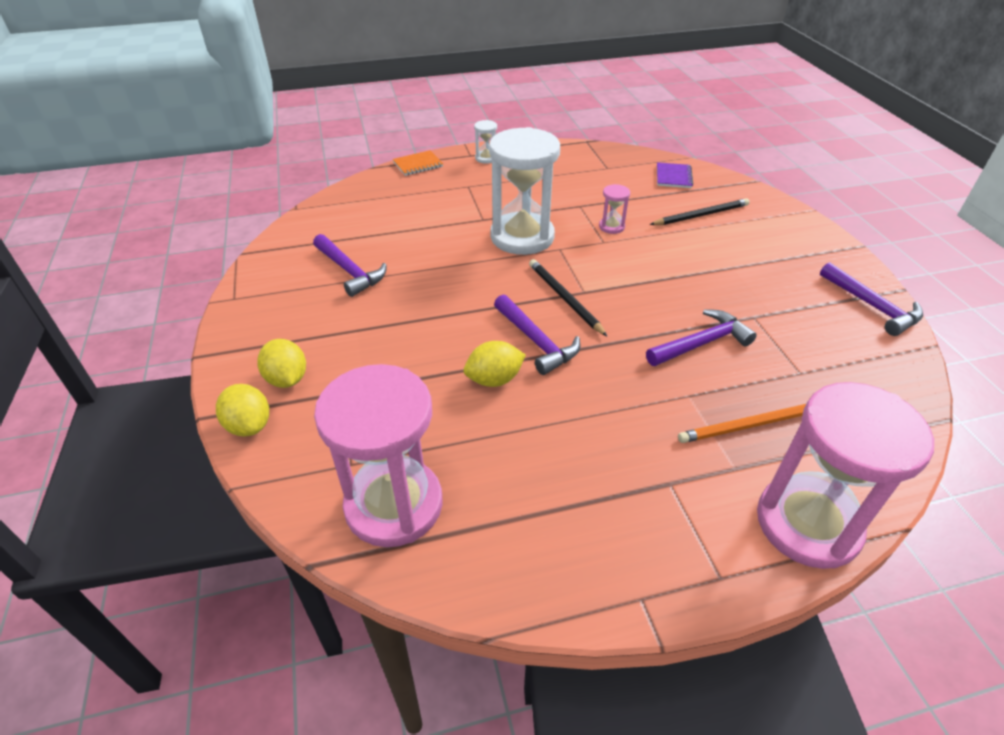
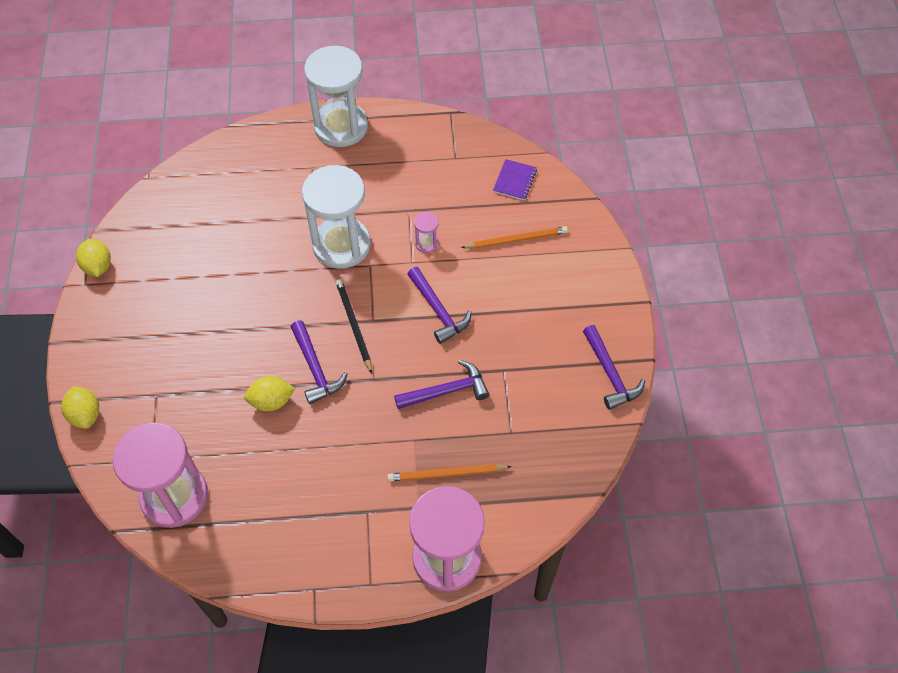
camera: 10 degrees right, 15 degrees up
(287, 379) = (117, 376): yellow lemon -> yellow lemon (98, 266)
(350, 271) = (183, 266): purple hammer -> purple hammer (438, 311)
(418, 164) = (272, 128): orange notebook -> none
(486, 158) = (341, 127): white hourglass -> white hourglass, size x2.42
(701, 215) = (516, 240): black pencil -> orange pencil

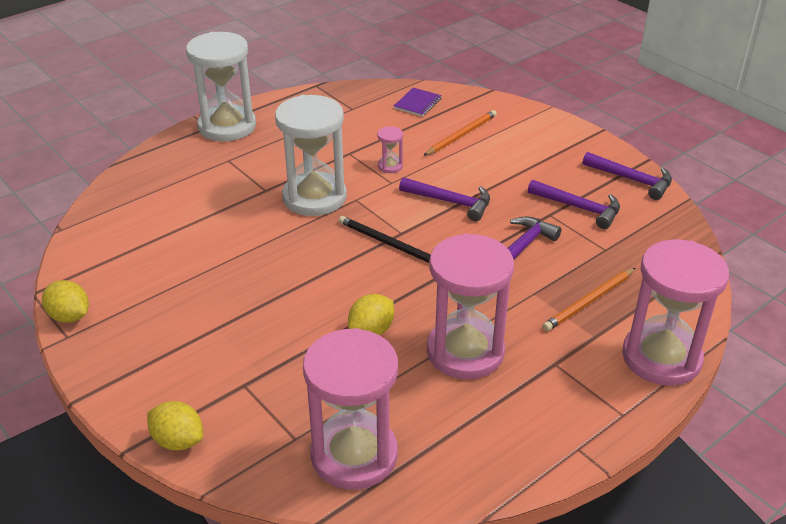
camera: 35 degrees left, 20 degrees down
(315, 368) = (387, 288): purple hammer -> purple hammer (579, 208)
(316, 461) = (465, 351): none -> pink hourglass
(515, 181) = (417, 103): purple notebook -> purple notebook turned 45 degrees clockwise

